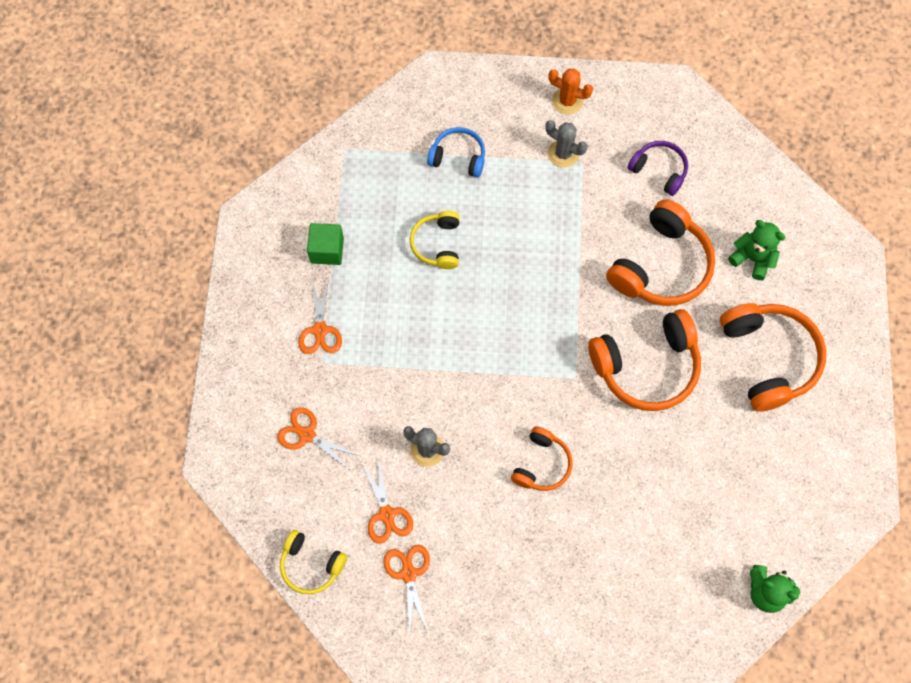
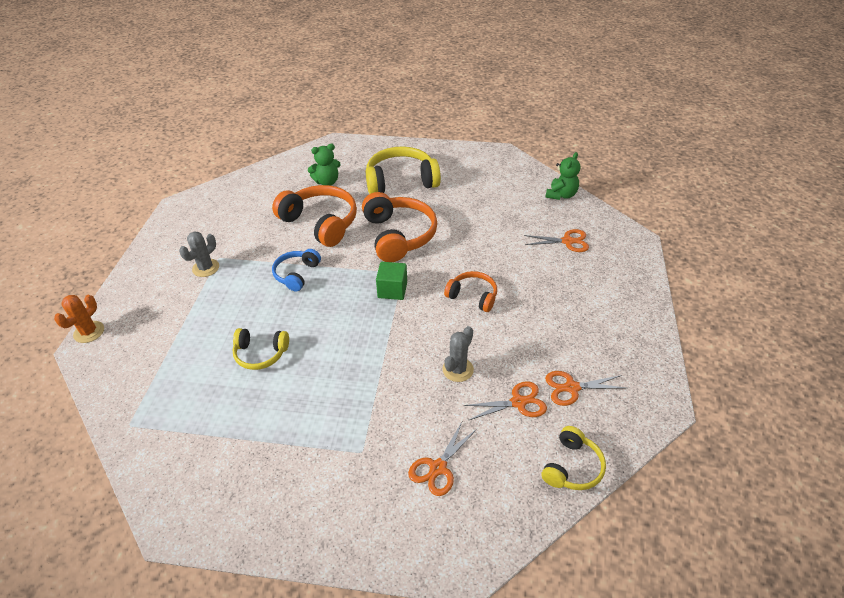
camera: 85 degrees left, 25 degrees down
(320, 330) = (326, 453): orange scissors -> orange scissors (567, 241)
(327, 250) = (238, 445): green cube -> green cube (392, 290)
(458, 157) = (179, 335): blue headphones -> blue headphones (297, 274)
(567, 101) = (159, 263): orange cactus -> orange cactus (89, 332)
(659, 171) = (243, 218): purple headphones -> none
(752, 258) = (327, 182): green teddy bear -> green teddy bear turned 150 degrees counterclockwise
(768, 358) = (401, 181): orange headphones -> yellow headphones

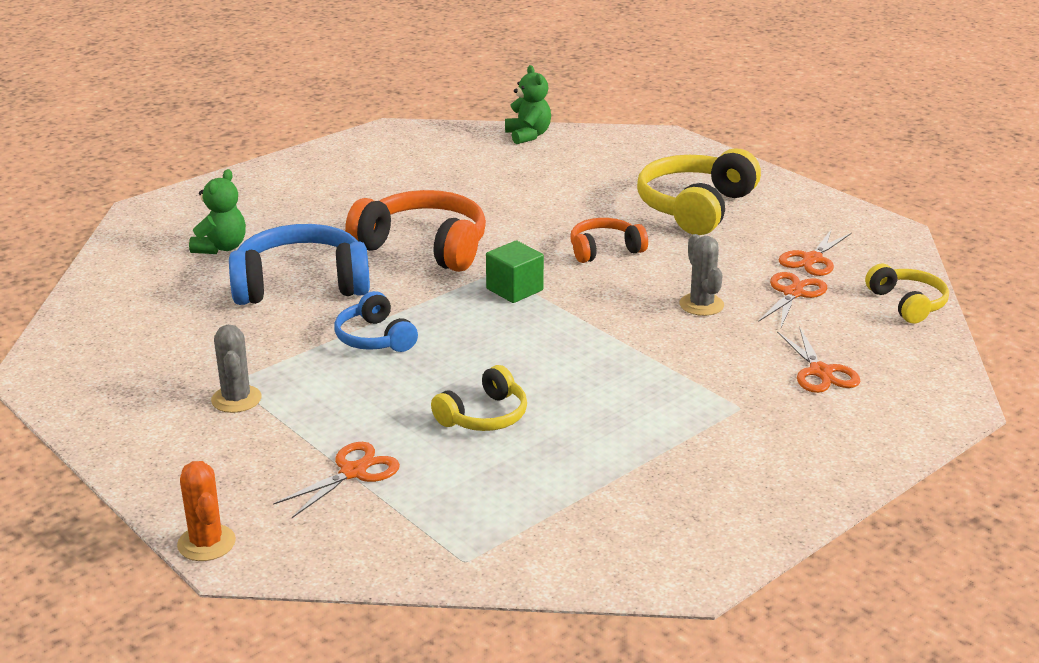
camera: 50 degrees left, 15 degrees down
(320, 223) = (301, 285): orange headphones -> blue headphones
(401, 181) = (322, 204): yellow headphones -> yellow headphones (696, 208)
(567, 241) = (607, 167): orange scissors -> orange scissors (353, 472)

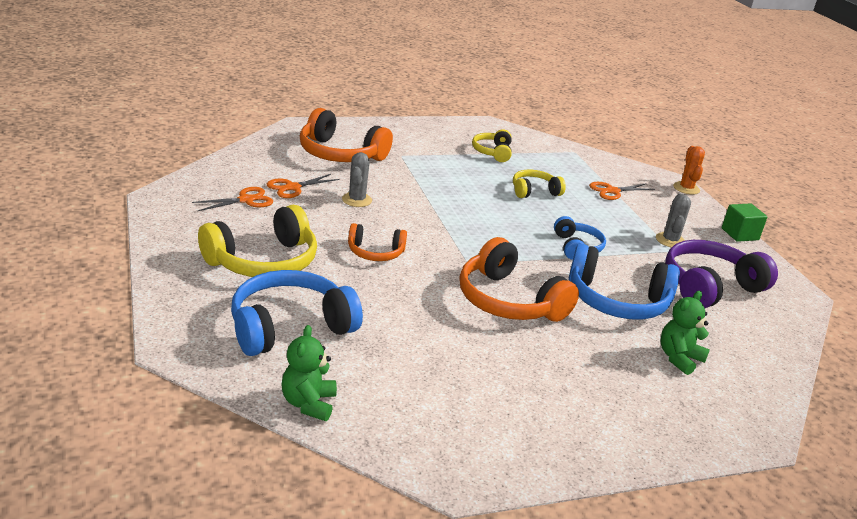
camera: 160 degrees left, 0 degrees up
(177, 341) = (710, 287): none -> purple headphones
(514, 289) = (465, 247): green cube -> green cube (739, 234)
(600, 170) = (290, 327): none -> blue headphones
(820, 372) = (340, 154): orange scissors -> orange headphones
(907, 304) = (238, 162): yellow headphones -> yellow headphones (493, 152)

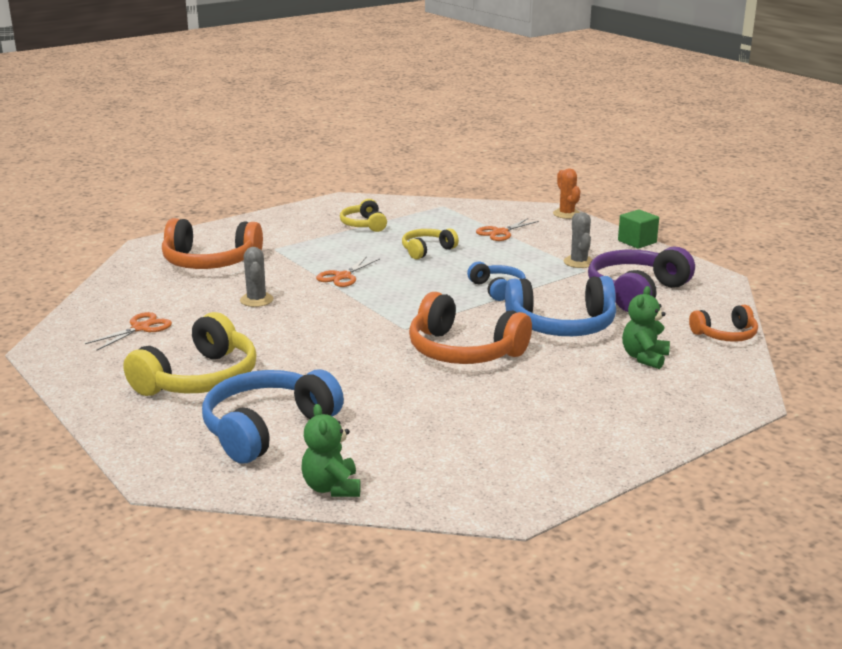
camera: 15 degrees left, 5 degrees down
(292, 187) = (182, 305): orange scissors -> orange scissors (343, 276)
(375, 252) = (307, 342): orange headphones -> orange headphones (725, 335)

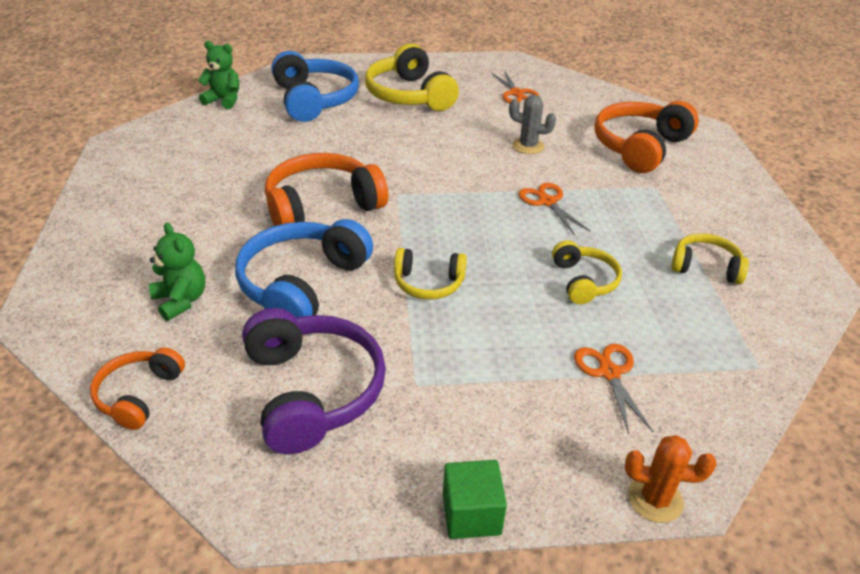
camera: 120 degrees right, 15 degrees up
(497, 289) = (428, 283): blue headphones -> yellow headphones
(578, 262) = (447, 393): grey cactus -> none

